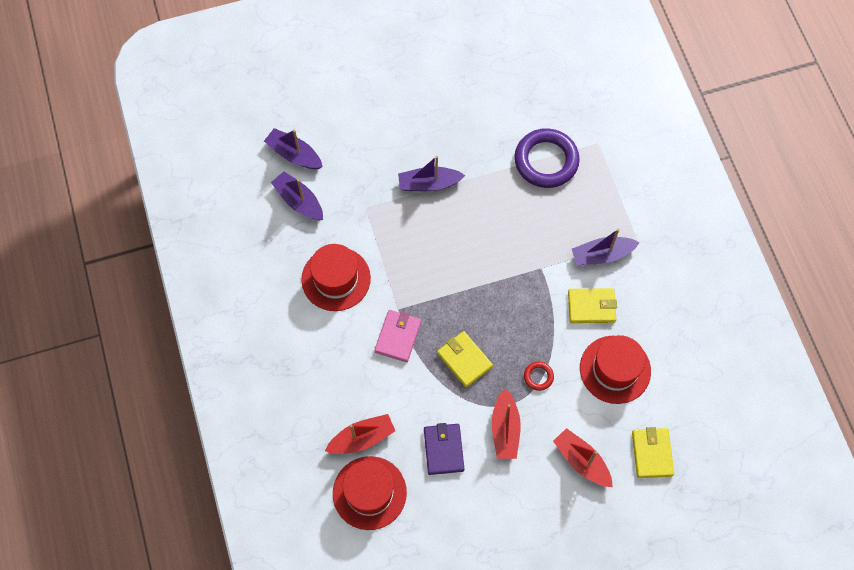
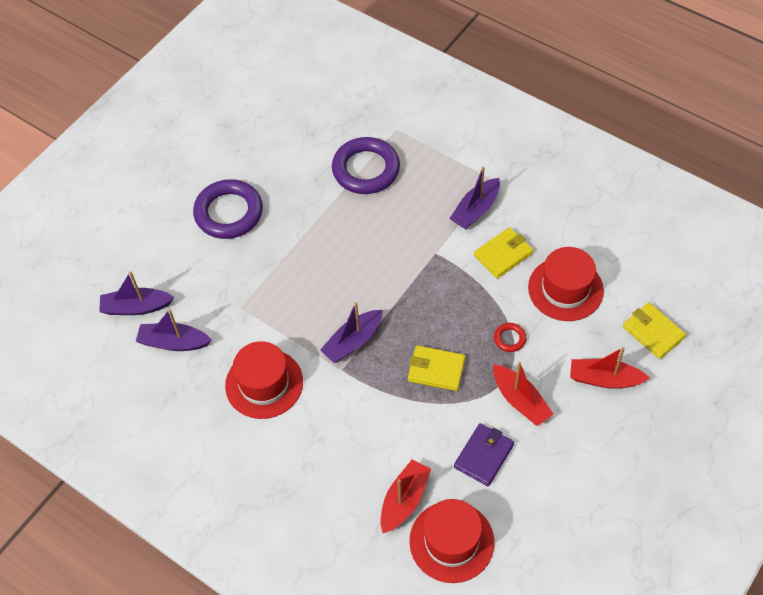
camera: 35 degrees left, 10 degrees down
(398, 337) = (362, 392): pink wallet -> none
(416, 125) = (229, 213): none -> purple ring
(429, 184) = (281, 251): purple boat -> purple boat (353, 341)
(443, 450) = (483, 456): purple wallet -> purple wallet turned 75 degrees clockwise

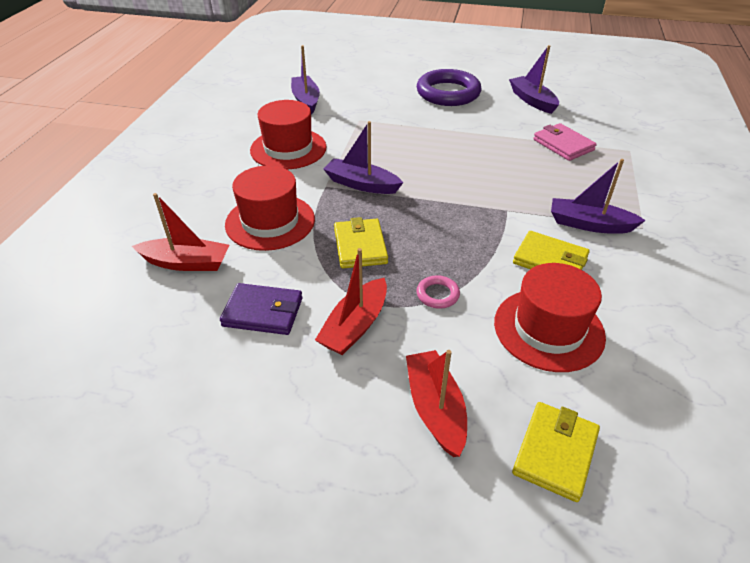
camera: 65 degrees right, 15 degrees down
(136, 307) = (329, 79): purple boat -> purple boat (532, 101)
(366, 169) = (563, 145): purple ring -> pink wallet
(451, 541) = (140, 313): red hat -> red hat (270, 222)
(509, 339) = (437, 294): red ring -> pink ring

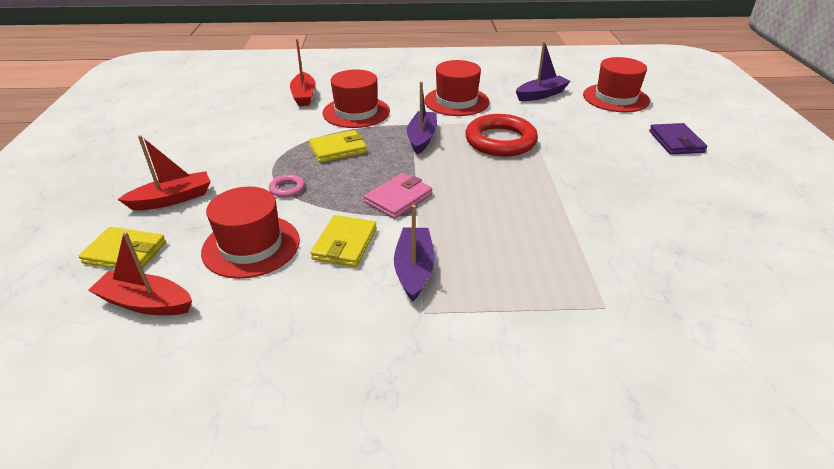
camera: 75 degrees right, 5 degrees down
(263, 312) = (261, 127): purple wallet -> purple wallet (676, 142)
(337, 70) = (615, 98): none -> red hat
(355, 326) = (250, 160): red boat -> red boat (145, 303)
(389, 141) = (500, 141): none -> red ring
(448, 93) = (630, 161): purple ring -> none
(532, 101) = (671, 219): purple boat -> none
(563, 145) = (575, 248): pink wallet -> pink wallet (398, 199)

